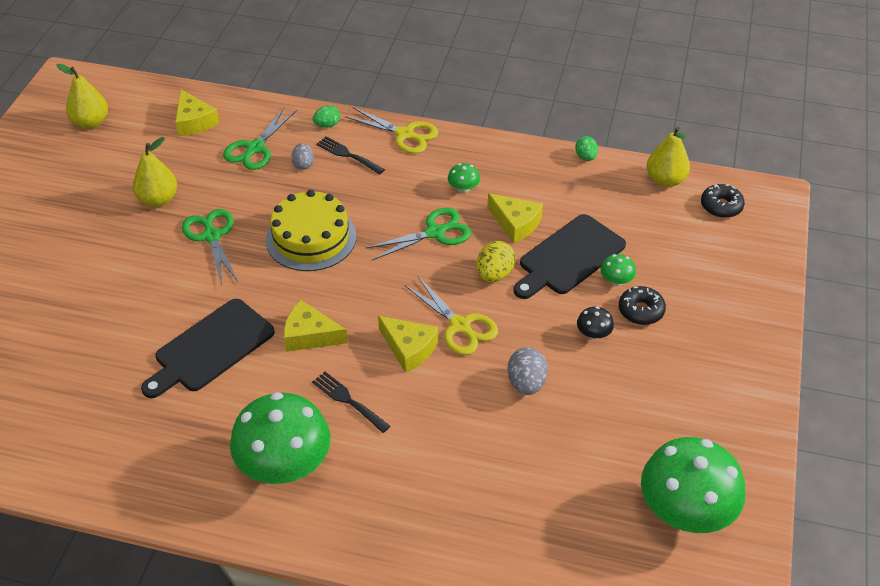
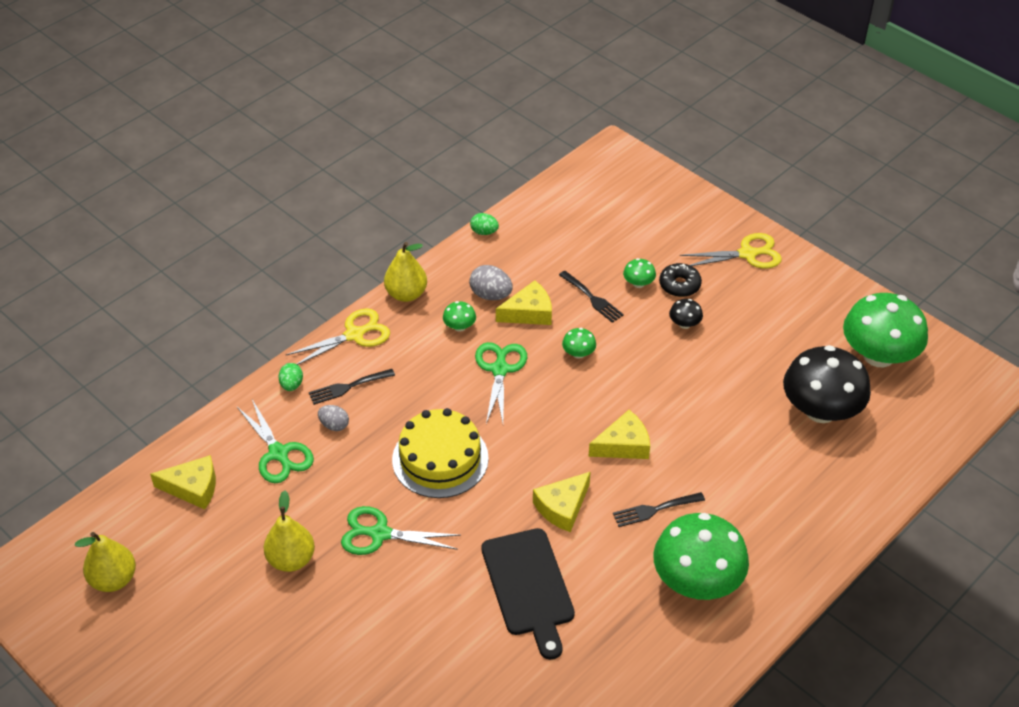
camera: 60 degrees left, 0 degrees up
(460, 326) = (621, 401): yellow scissors -> yellow scissors (747, 254)
(494, 274) = (578, 353): yellow egg -> green mushroom
(526, 383) = (709, 387): grey egg -> grey egg (491, 295)
(566, 485) = (821, 410): none -> black mushroom
(569, 257) = (592, 298): black cutting board -> black fork
(665, 180) = (549, 200): yellow pear -> yellow pear (406, 294)
(721, 206) = (603, 184): black donut -> none

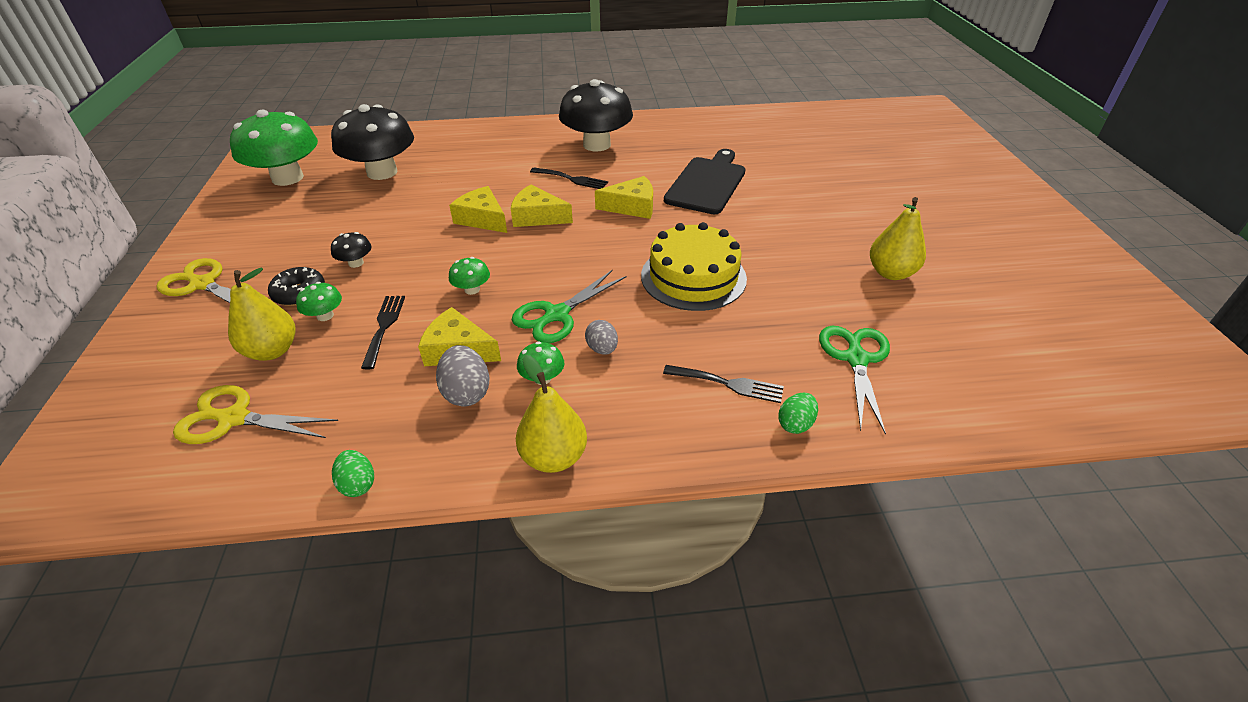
camera: 140 degrees left, 5 degrees down
(113, 579) = (1094, 336): yellow pear -> yellow pear (272, 351)
(193, 488) = (977, 375): yellow cheese -> yellow cheese (482, 219)
(334, 425) = (774, 354): grey egg -> grey egg (602, 349)
(354, 335) = (669, 442): yellow scissors -> yellow scissors (234, 418)
(380, 534) = (795, 254): green scissors -> none
(697, 581) = (597, 145): green mushroom -> black mushroom

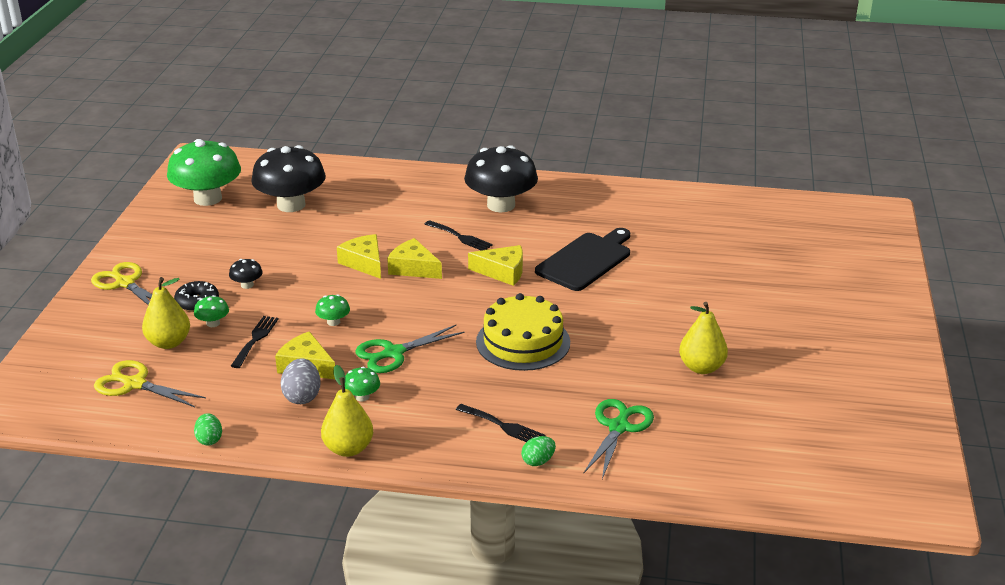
camera: 15 degrees right, 10 degrees down
(602, 349) = (417, 384): grey egg -> none

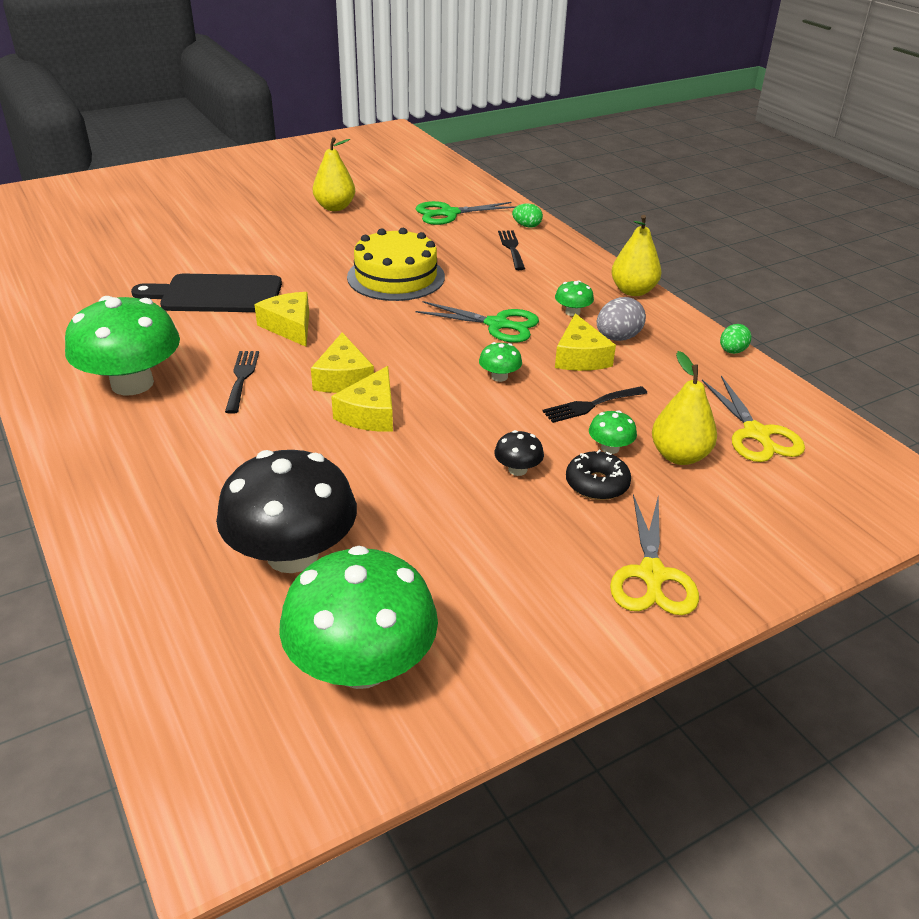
camera: 130 degrees left, 5 degrees up
(501, 205) = (132, 383): black mushroom -> green mushroom

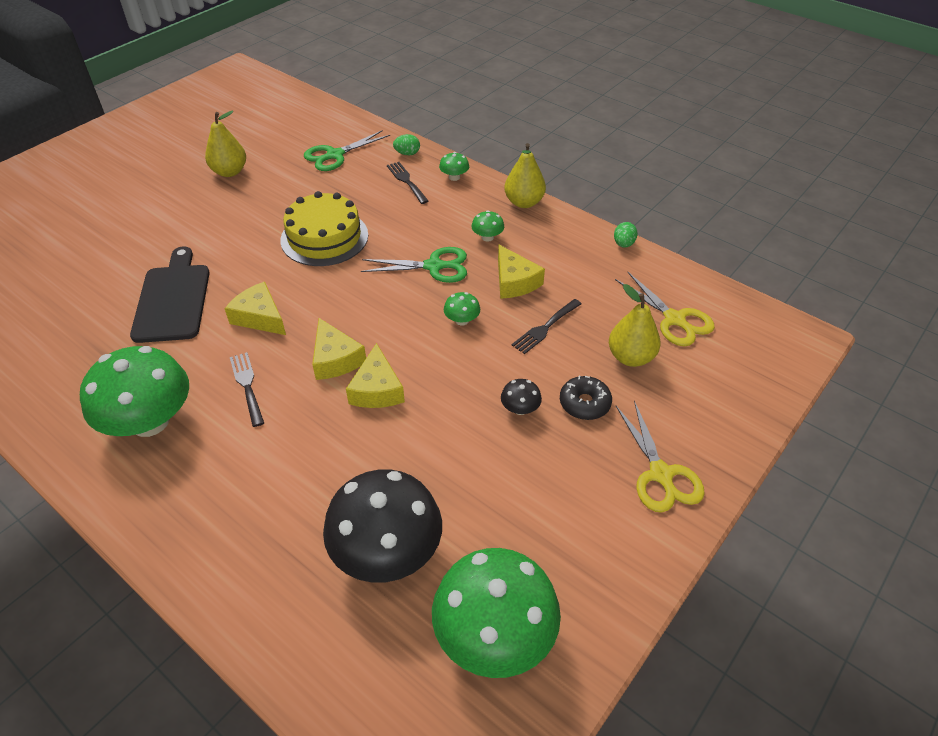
camera: 20 degrees left, 10 degrees up
(216, 294) = (173, 299): black cutting board -> black cutting board turned 105 degrees clockwise
(610, 448) = (578, 365): green mushroom -> green mushroom (454, 177)
(617, 338) = (534, 254): grey egg -> none

